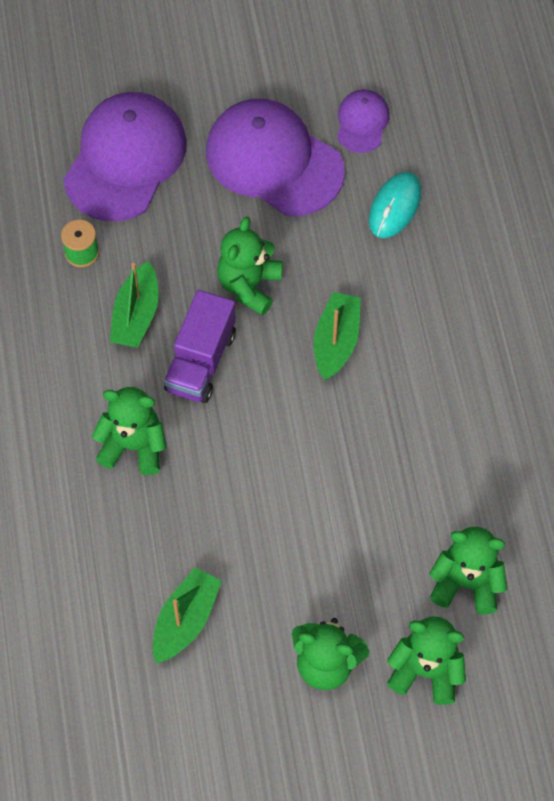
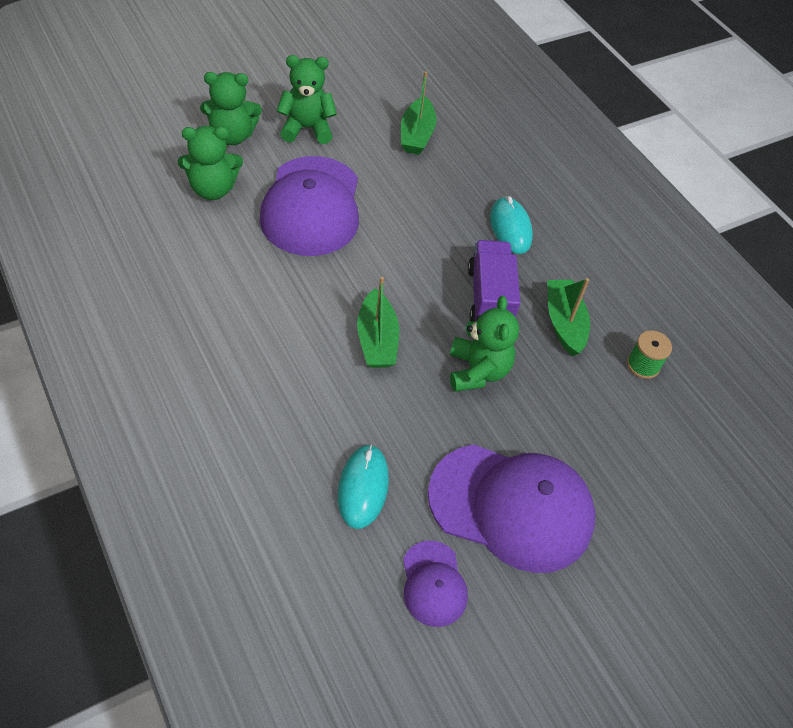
camera: 155 degrees right, 10 degrees down
(125, 159) = (661, 467): purple cap -> purple cap (312, 206)
(133, 446) = (510, 228): green teddy bear -> turquoise mouse

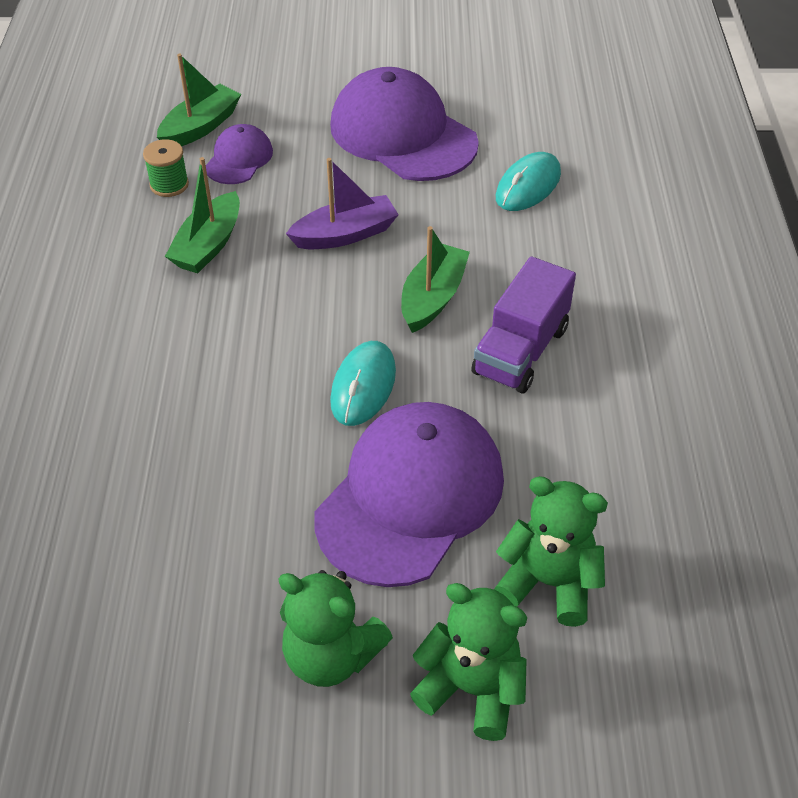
camera: 145 degrees left, 5 degrees down
(416, 135) = (156, 570): green boat -> green boat (200, 127)
(433, 584) = (506, 115): purple cap -> purple cap (239, 159)
(477, 371) = (345, 234): green teddy bear -> purple boat
(489, 298) = (268, 296): purple truck -> purple truck (520, 351)
(510, 228) = (159, 368): turquoise mouse -> turquoise mouse (363, 386)

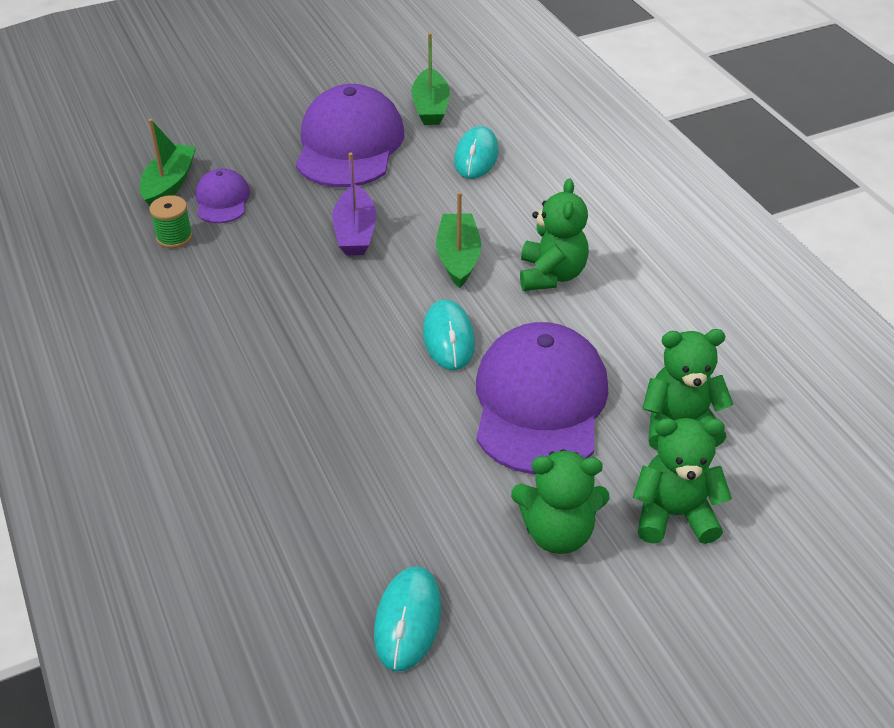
camera: 25 degrees left, 5 degrees down
(117, 688) = (407, 620): none -> turquoise mouse
(208, 245) = (244, 273): green boat -> green boat (430, 107)
(345, 234) = (355, 232): purple boat -> purple boat turned 135 degrees clockwise
(402, 134) = (349, 145): purple cap -> purple cap turned 75 degrees clockwise
(520, 351) = (551, 275): purple truck -> green teddy bear

